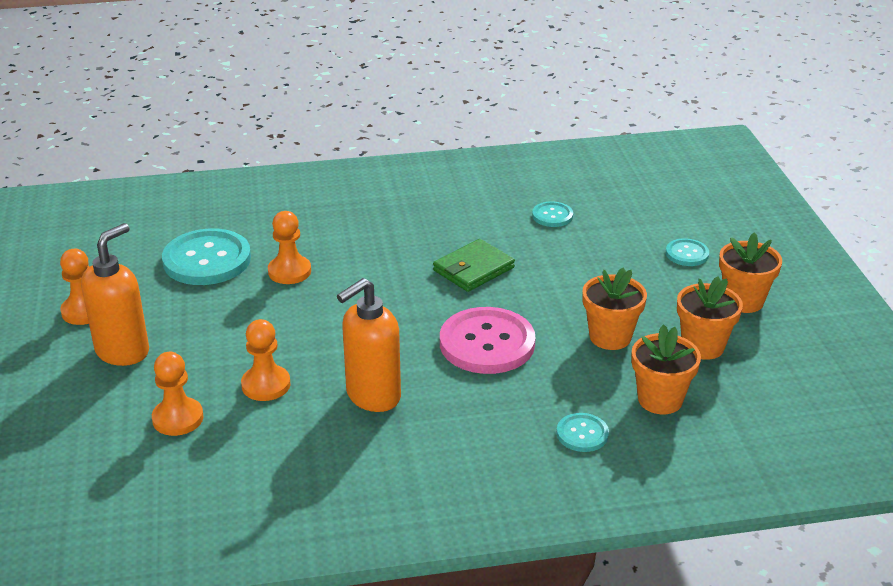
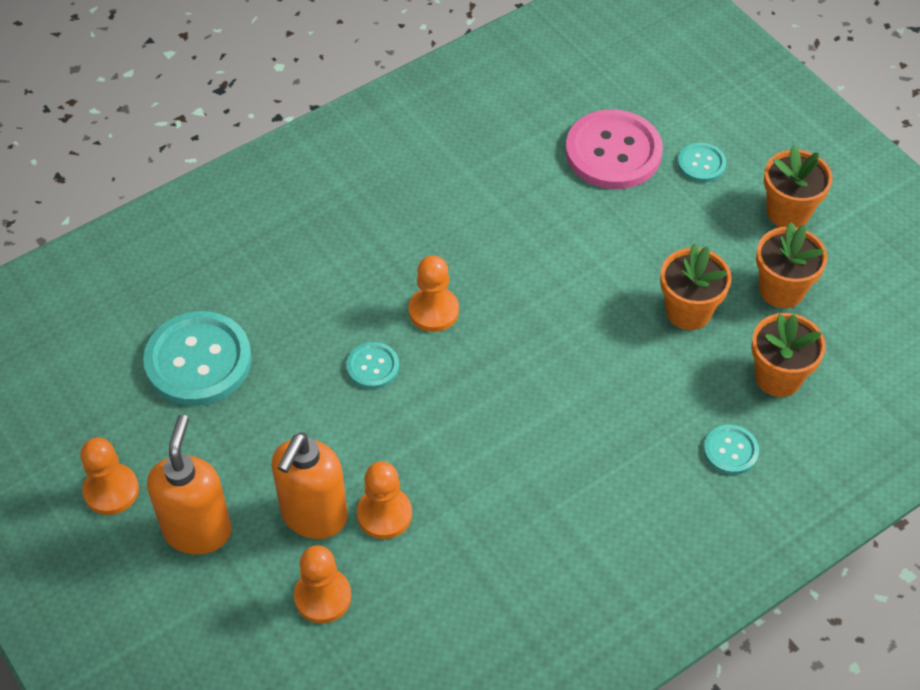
camera: 25 degrees left, 20 degrees up
(289, 271) = (303, 344): orange pawn -> orange pawn (433, 311)
(372, 396) = (502, 485): orange soap dispenser -> orange soap dispenser (314, 516)
(473, 269) = (499, 266): green wallet -> none
(487, 343) = (573, 367): pink button -> pink button (613, 152)
(552, 216) = (535, 155): turquoise button -> turquoise button (372, 366)

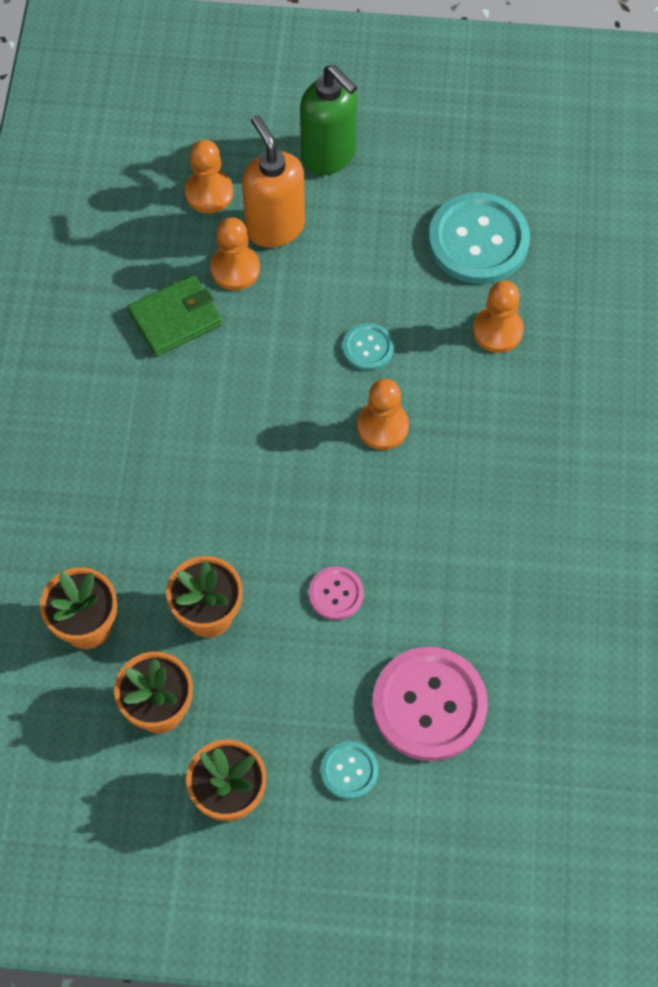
camera: 130 degrees right, 10 degrees up
(111, 490) = (409, 126): orange pawn -> orange pawn (497, 330)
(198, 530) = (329, 155): orange soap dispenser -> green soap dispenser
(474, 521) = (175, 318): none -> green wallet
(593, 250) = (336, 594): none -> pink button
(730, 451) = (63, 531): turquoise button -> none

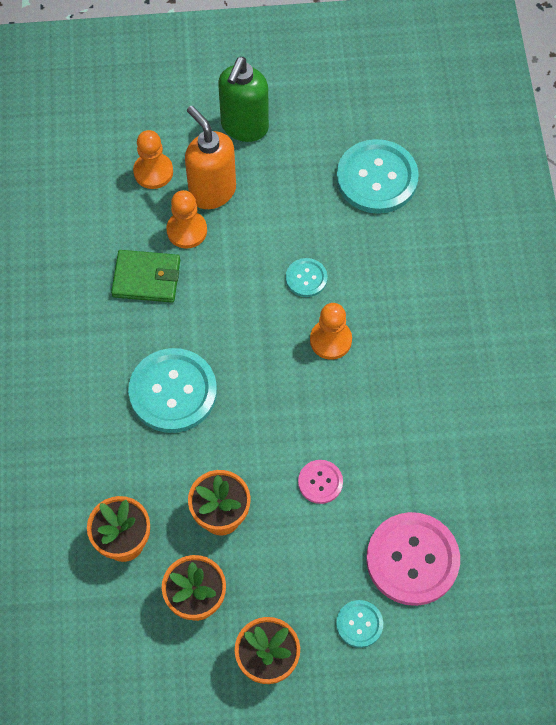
camera: 10 degrees left, 0 degrees up
(175, 318) = (146, 278): green wallet -> green wallet turned 45 degrees clockwise
(180, 458) = (173, 392): none -> turquoise button
(329, 155) = (244, 127): green soap dispenser -> green soap dispenser turned 75 degrees clockwise
(497, 330) = (406, 248): orange pawn -> none

